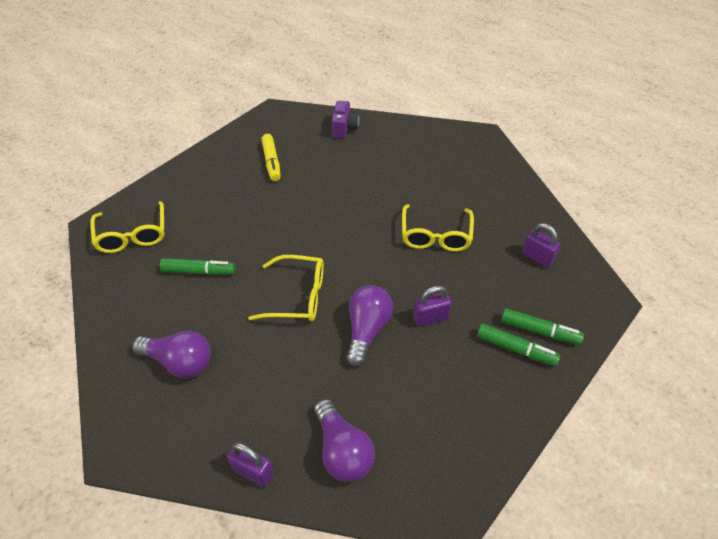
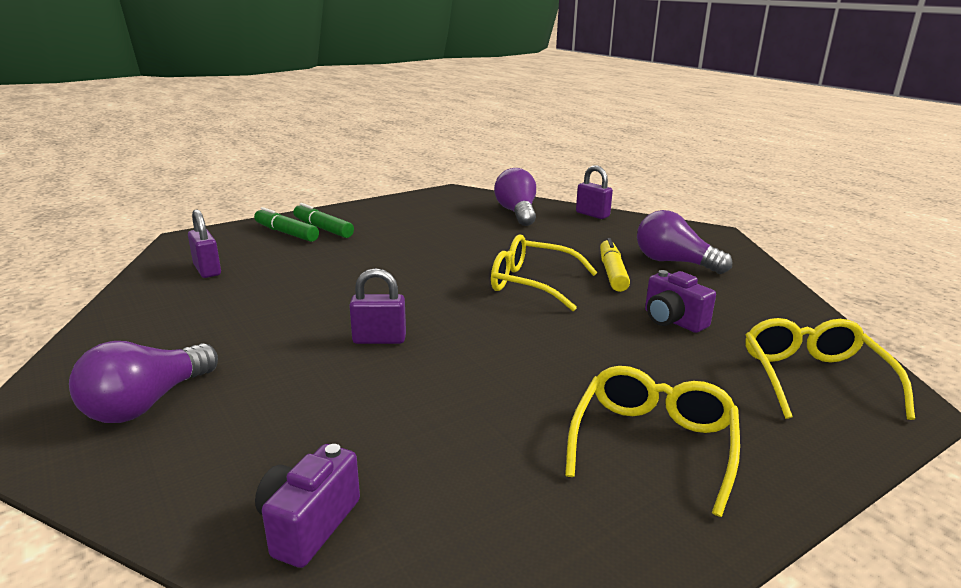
camera: 165 degrees left, 25 degrees down
(199, 271) = (672, 321): green marker -> purple camera
(271, 162) = (540, 465): yellow marker -> yellow marker (612, 273)
(367, 330) = (461, 254): purple light bulb -> purple light bulb (147, 403)
(430, 318) = (386, 252): purple padlock -> purple padlock (379, 339)
(435, 236) = (308, 304): yellow glasses -> yellow glasses (653, 444)

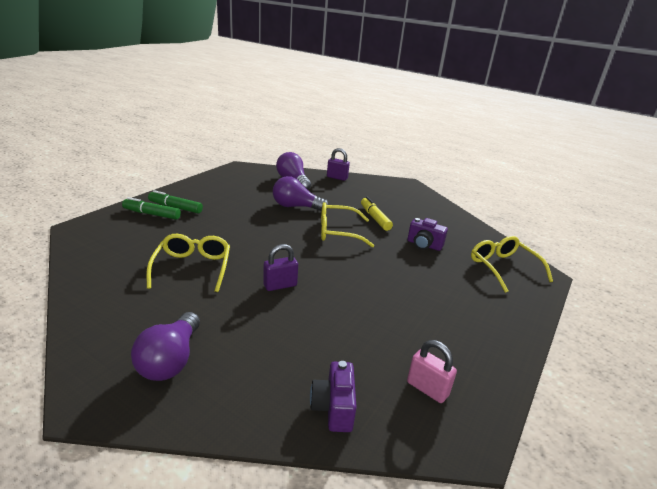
camera: 25 degrees left, 5 degrees up
(207, 270) = (119, 253): purple padlock -> none
(495, 540) = (427, 389): none -> pink padlock
(653, 444) = (460, 319): yellow glasses -> yellow glasses (192, 268)
(674, 262) = (401, 207): purple light bulb -> purple light bulb (296, 207)

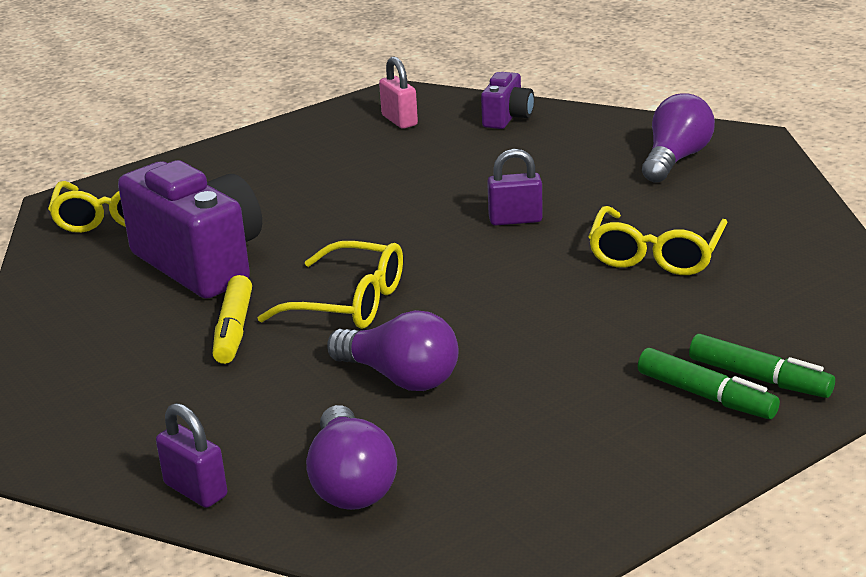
camera: 155 degrees left, 0 degrees up
(424, 245) = (201, 263): purple camera -> purple camera, size x2.00

